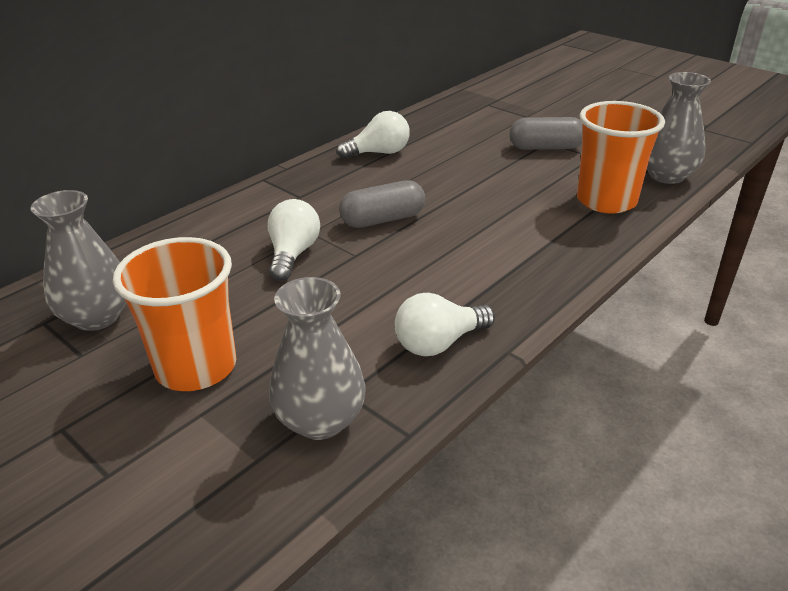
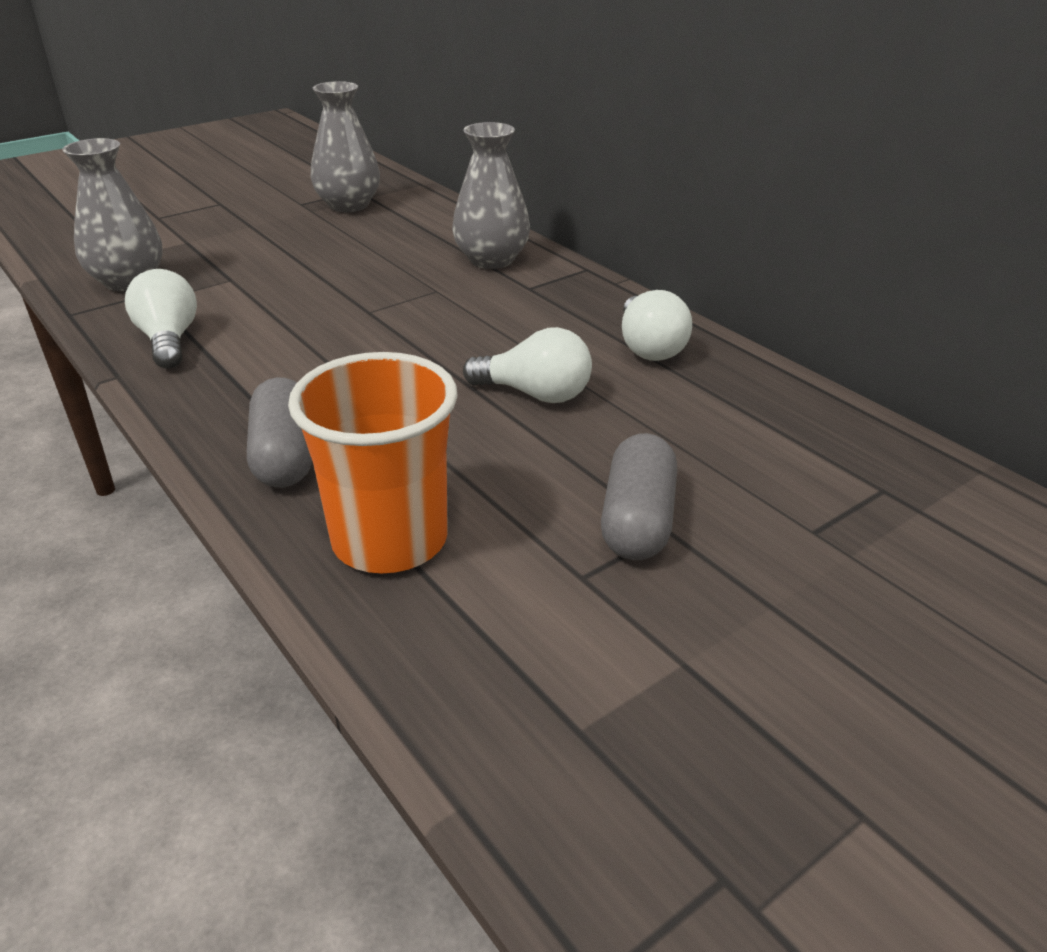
camera: 100 degrees right, 0 degrees up
(196, 367) = (245, 239): orange cup -> none
(293, 254) = (394, 279): white light bulb -> white light bulb (535, 394)
(383, 219) = (440, 333): grey capsule -> grey capsule (285, 455)
(666, 176) = (451, 664): grey vase -> grey vase (491, 260)

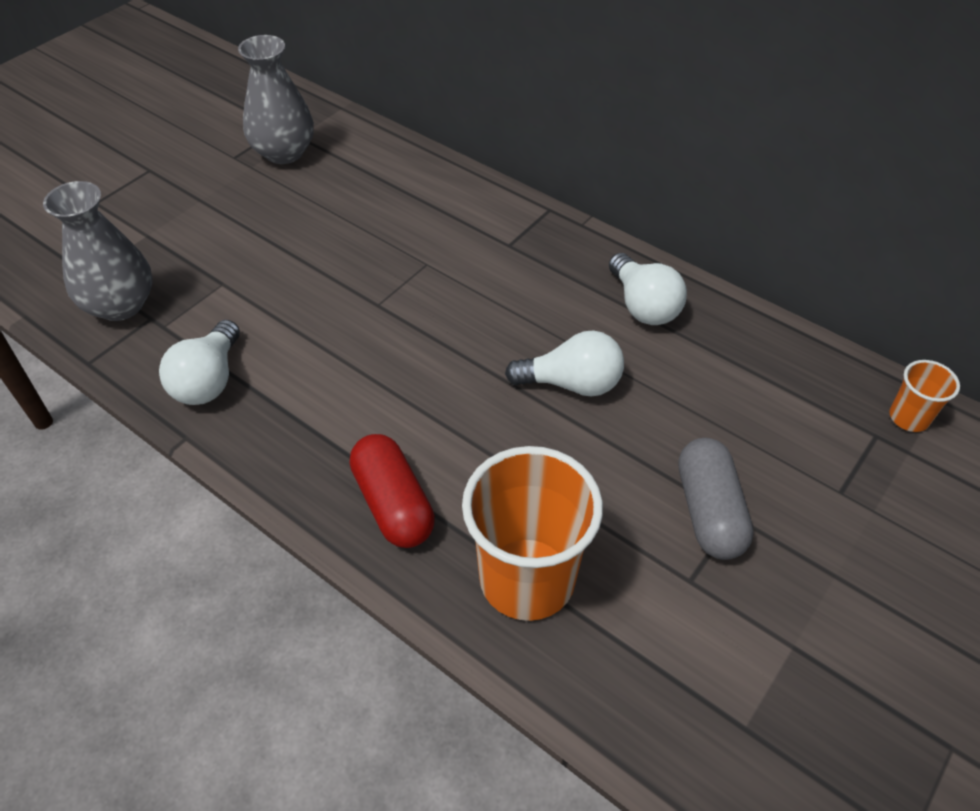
camera: 15 degrees left, 15 degrees up
(169, 340) = (209, 380): white light bulb -> white light bulb turned 135 degrees counterclockwise
(285, 455) = (393, 503): grey capsule -> red capsule
(491, 260) = (459, 212): grey vase -> none
(933, 480) = (909, 417): none -> orange cup

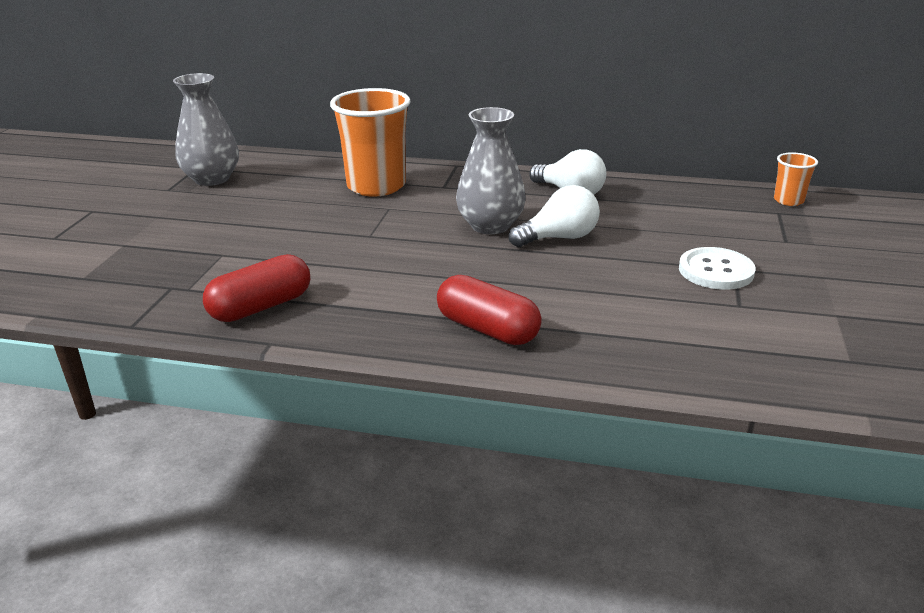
camera: 25 degrees left, 20 degrees down
(121, 305) = (134, 286): grey vase -> grey vase (490, 225)
(209, 380) = (261, 307): white light bulb -> red capsule
(527, 579) = (629, 337): orange cup -> orange cup (376, 186)
(709, 511) = (716, 271): grey capsule -> white button

